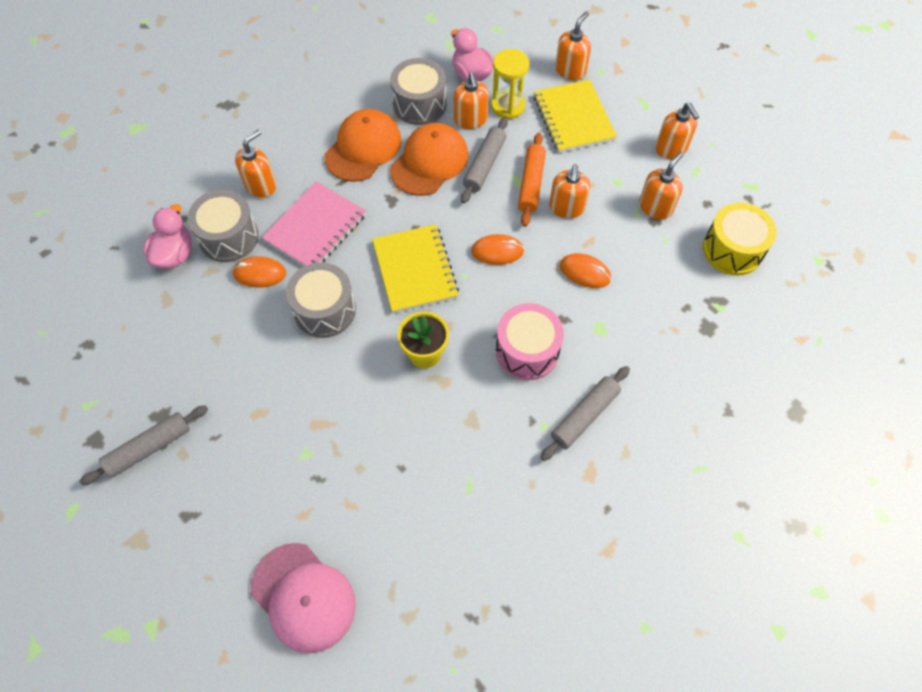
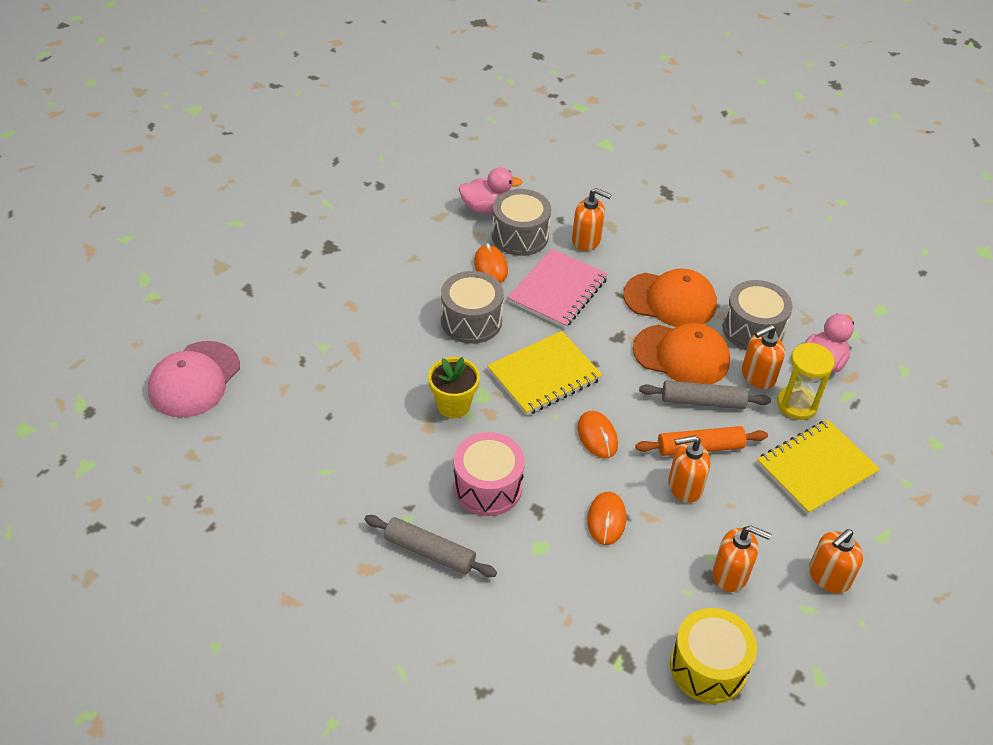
camera: 70 degrees right, 15 degrees down
(149, 448) = (299, 248): grey rolling pin -> none
(315, 228) = (558, 290): pink notebook -> pink notebook turned 75 degrees counterclockwise
(570, 70) = (887, 452): orange soap dispenser -> none

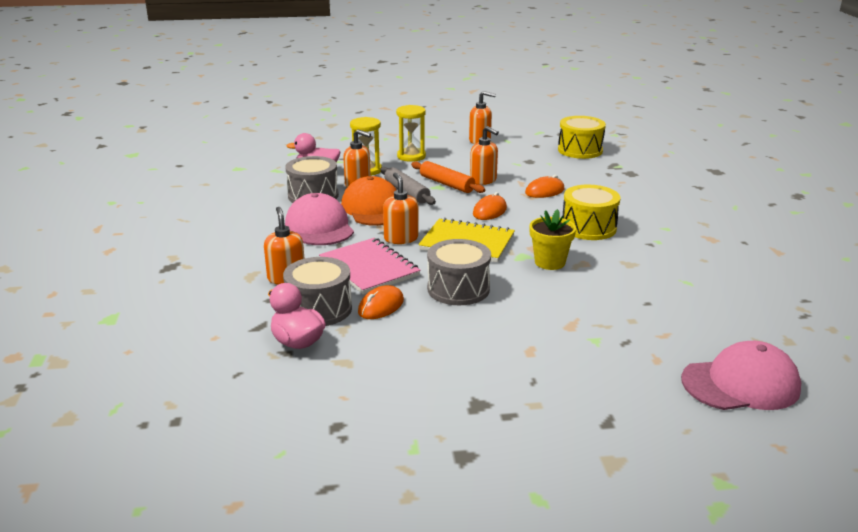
camera: 125 degrees left, 20 degrees down
(429, 552) = (663, 226): grey rolling pin -> none
(487, 487) = (588, 227): pink drum -> yellow drum
(558, 290) = (369, 268): pink notebook -> pink notebook turned 60 degrees clockwise
(670, 300) = (319, 227): orange cap -> pink cap
(730, 574) = (519, 158): orange soap dispenser -> orange soap dispenser (401, 238)
(816, 468) = (411, 156): yellow notebook -> yellow hourglass

